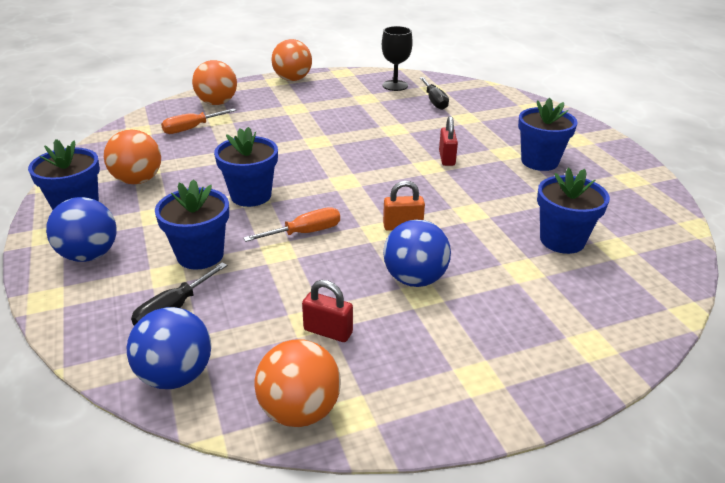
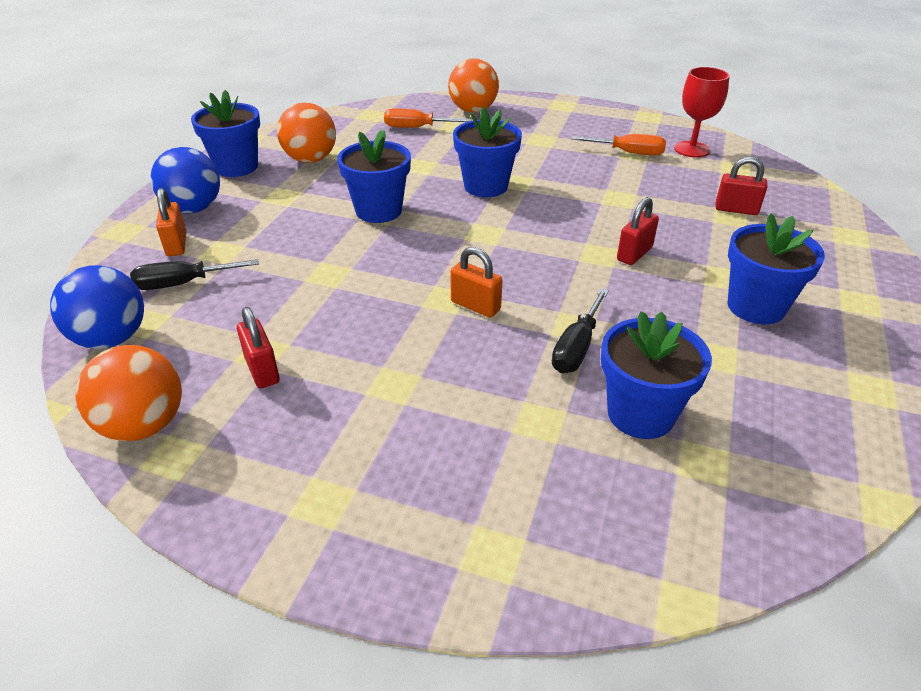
camera: 40 degrees right, 5 degrees up
(119, 287) = (176, 244): none -> orange padlock
(200, 255) = (265, 247): blue flower pot -> blue flower pot (486, 186)
(292, 79) = (581, 108): orange ball -> none
(305, 233) = (375, 267): orange screwdriver -> orange screwdriver (629, 153)
(395, 85) = (691, 149): black goblet -> red goblet
(415, 279) = (408, 365): blue ball -> none
(434, 101) = (716, 183): black screwdriver -> black screwdriver (576, 347)
(464, 113) = (736, 209): none -> red padlock

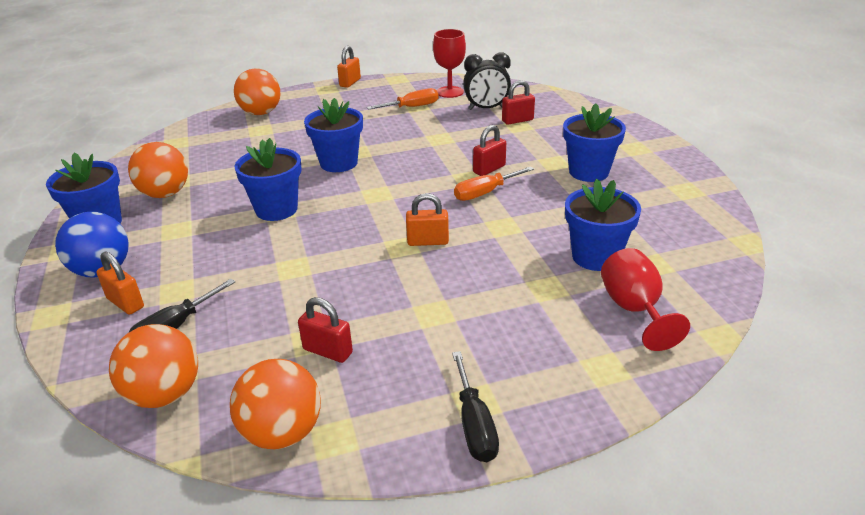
camera: 35 degrees left, 5 degrees down
(112, 339) = (165, 394): blue ball -> orange ball
(416, 128) = (229, 140): orange screwdriver -> orange screwdriver (485, 193)
(576, 347) = (519, 238): black screwdriver -> black screwdriver (474, 425)
(593, 105) = (350, 83): none -> orange padlock
(611, 504) = (634, 309): none -> red goblet
(634, 254) = (489, 169): red padlock -> red padlock turned 45 degrees clockwise
(713, 182) = (486, 108): none -> black clock

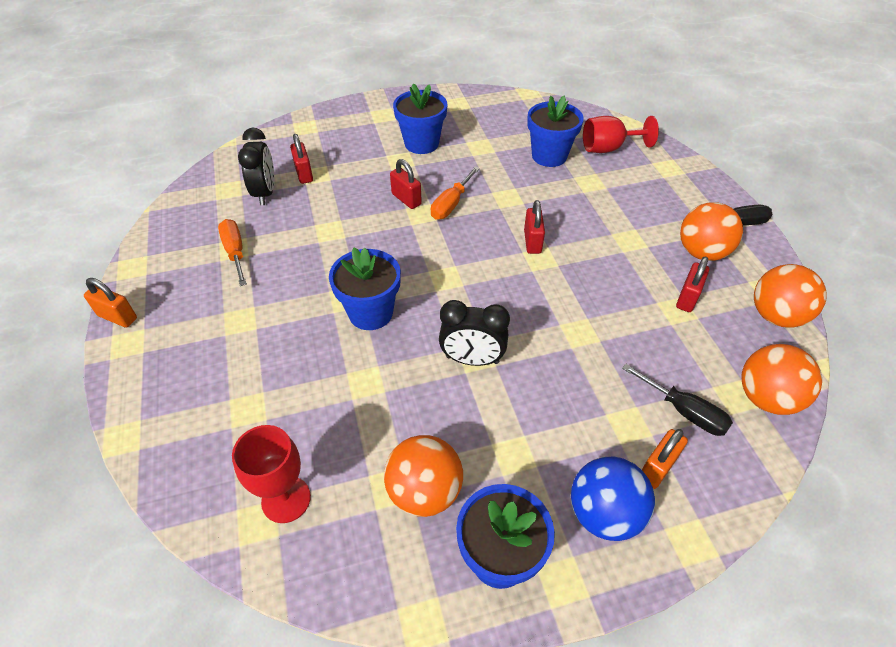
camera: 90 degrees left, 15 degrees up
(261, 113) = (185, 417): orange ball -> orange ball (701, 252)
(276, 209) = (472, 359): blue flower pot -> black clock
(428, 241) = (532, 242): orange padlock -> red padlock
(450, 92) = (203, 219): red goblet -> red goblet (286, 499)
(485, 193) = (451, 204): orange screwdriver -> orange screwdriver turned 60 degrees clockwise

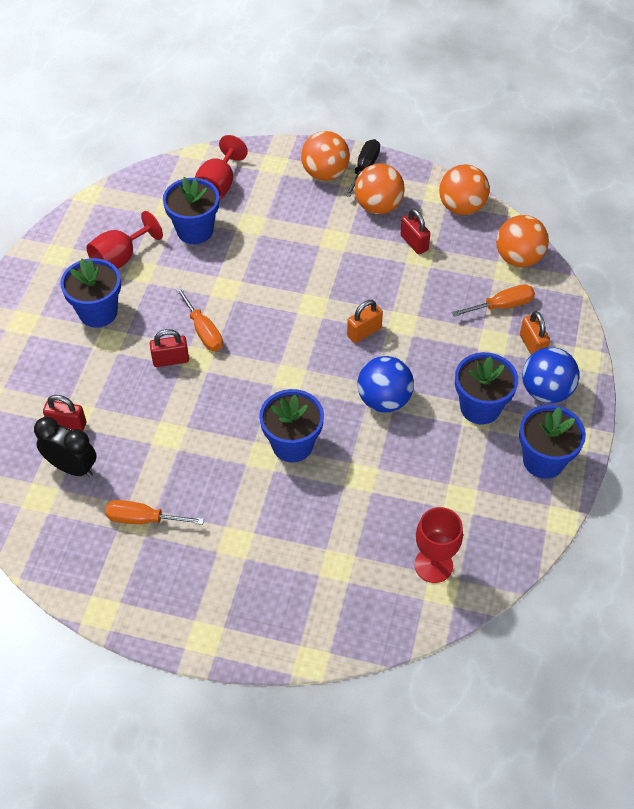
camera: 60 degrees left, 5 degrees up
(117, 317) = (164, 638): orange padlock -> orange padlock (364, 332)
(424, 491) = (475, 480): orange ball -> orange ball (325, 173)
(472, 359) = (384, 400): black clock -> blue ball
(483, 132) = (120, 258): none -> red goblet
(527, 452) = (480, 407): none -> blue flower pot
(532, 242) = (291, 300): red padlock -> none
(684, 411) = (502, 306): black screwdriver -> orange screwdriver

